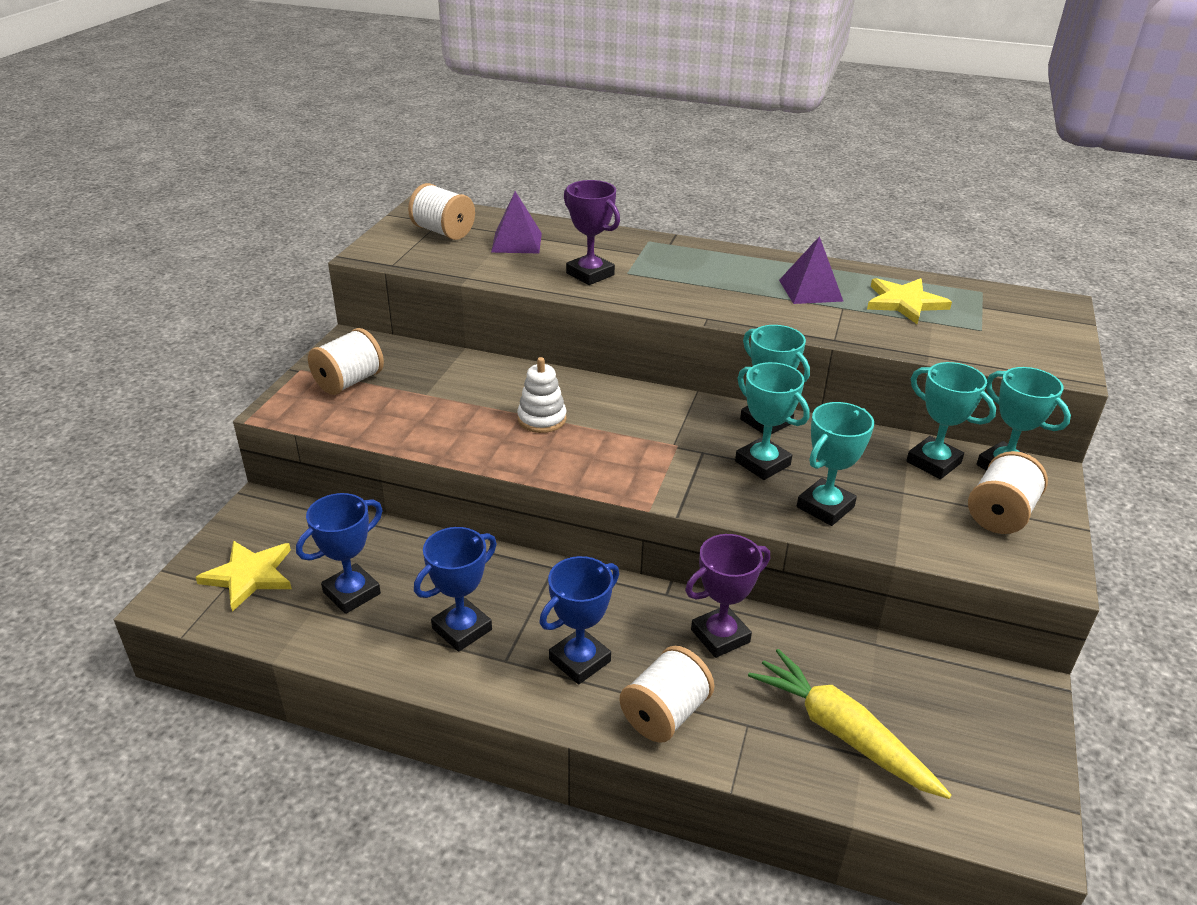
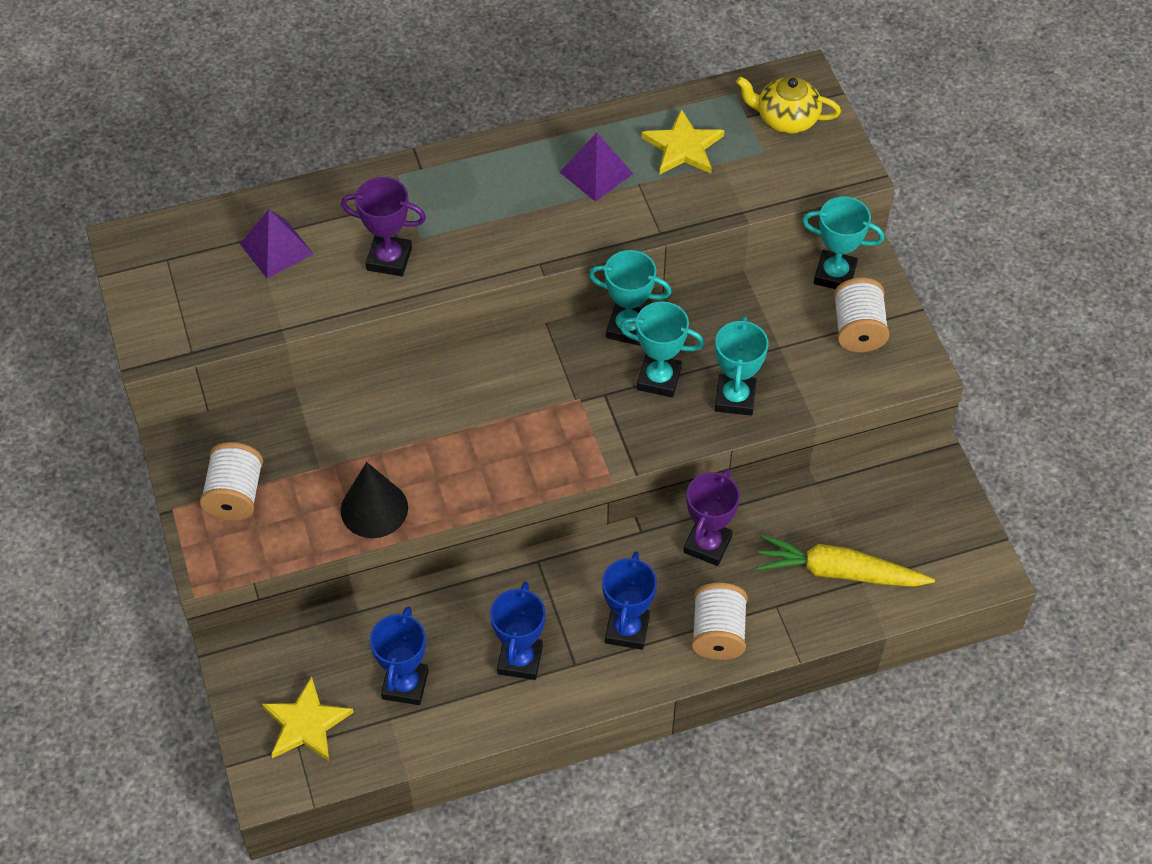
camera: 35 degrees left, 20 degrees up
(434, 434) = (374, 509): none -> black cone
(443, 232) = (188, 273): white spool -> none
(542, 419) = (447, 436): white stacking toy -> none
(933, 462) = (782, 300): turquoise trophy -> none
(1021, 319) = (785, 119): none -> yellow teapot

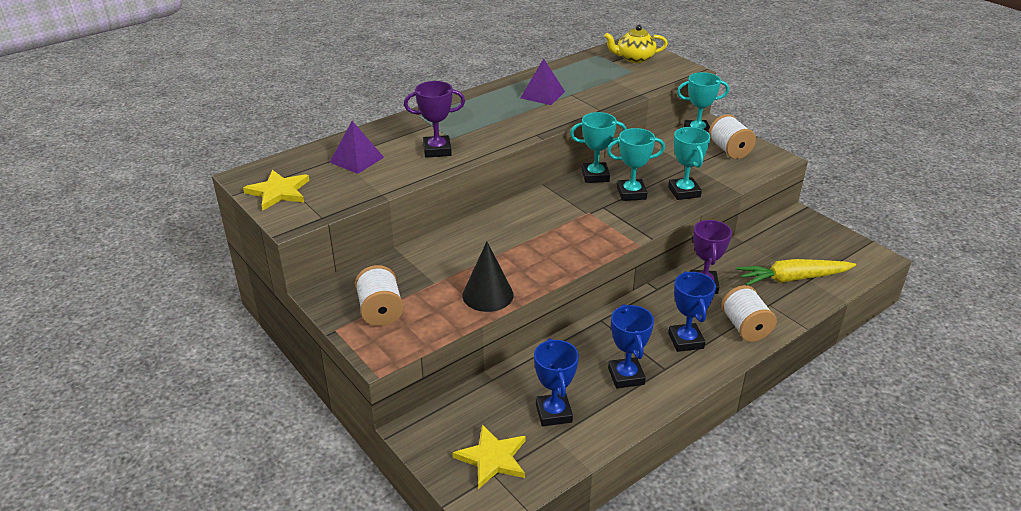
camera: 20 degrees left, 20 degrees down
(683, 147) = (585, 77): yellow star -> yellow star (278, 192)

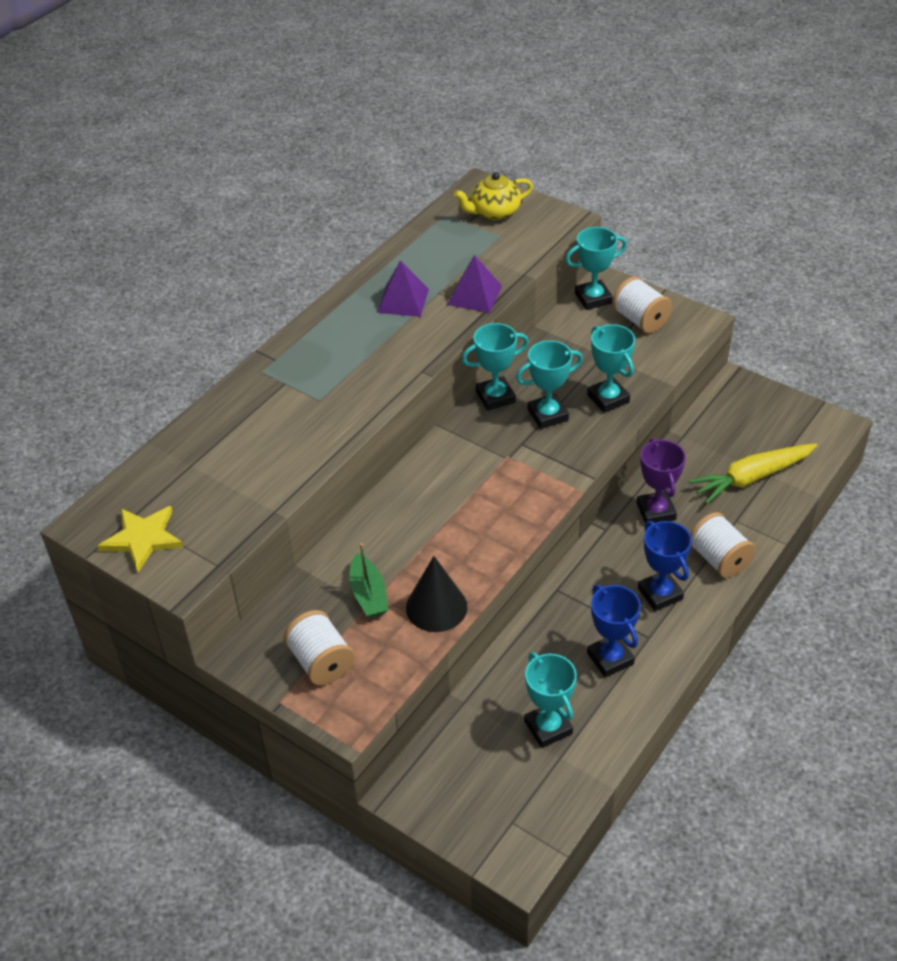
camera: 15 degrees left, 10 degrees up
(356, 159) = (216, 463): purple pyramid -> purple pyramid (474, 295)
(437, 150) = (310, 424): purple trophy -> none
(439, 276) = (368, 594): none -> green boat
(492, 458) = (503, 802): yellow star -> none
(553, 413) = (548, 727): blue trophy -> turquoise trophy

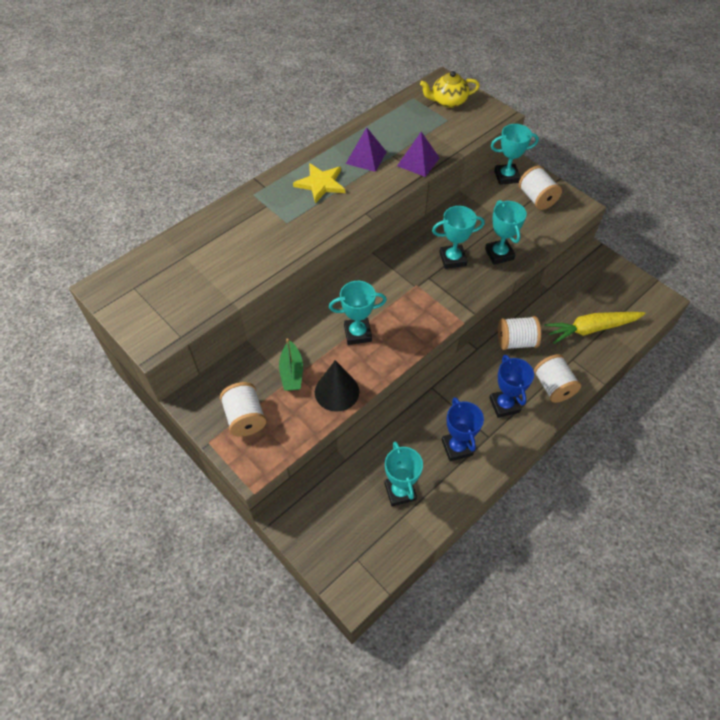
camera: 10 degrees right, 10 degrees up
(143, 538) = (135, 306): yellow star -> yellow star (320, 184)
(495, 397) = (418, 239): turquoise trophy -> turquoise trophy (357, 333)
(655, 511) = (516, 341): purple trophy -> white spool

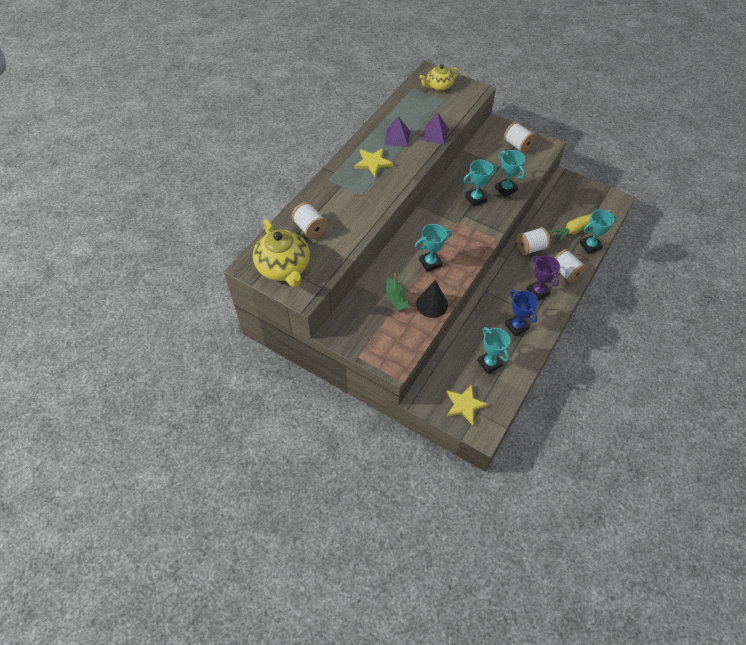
camera: 15 degrees left, 0 degrees up
(145, 299) = (284, 268): none -> yellow teapot
(245, 418) = (376, 335): white spool -> white spool (310, 228)
(343, 544) = (464, 405): none -> yellow star
(504, 405) = (538, 292): blue trophy -> purple trophy
(506, 177) = (491, 133): turquoise trophy -> turquoise trophy (590, 246)

